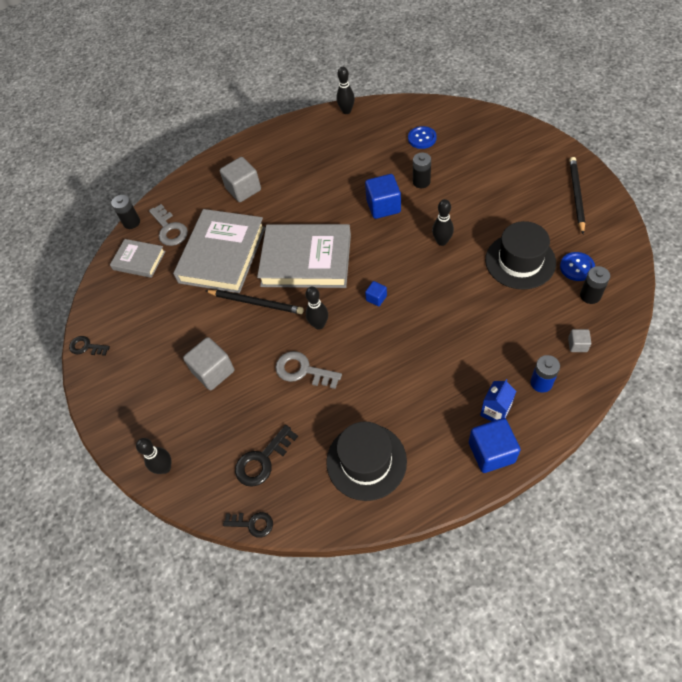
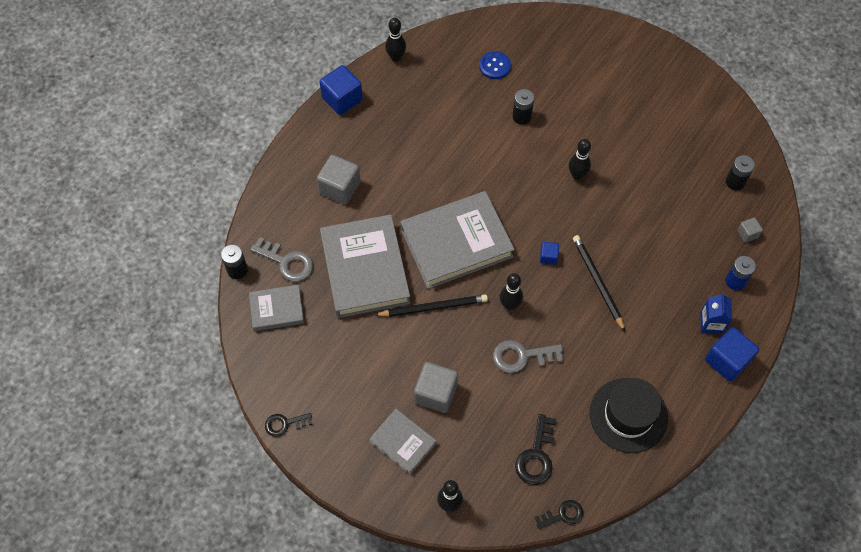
camera: 35 degrees left, 5 degrees up
(162, 400) = (403, 442): none -> grey book
(383, 206) = (499, 157): blue cube -> blue cube (342, 99)
(520, 261) = (659, 170): black hat -> none
(576, 195) = (674, 83): black pencil -> black pencil (597, 282)
(577, 267) = (710, 158): blue button -> none

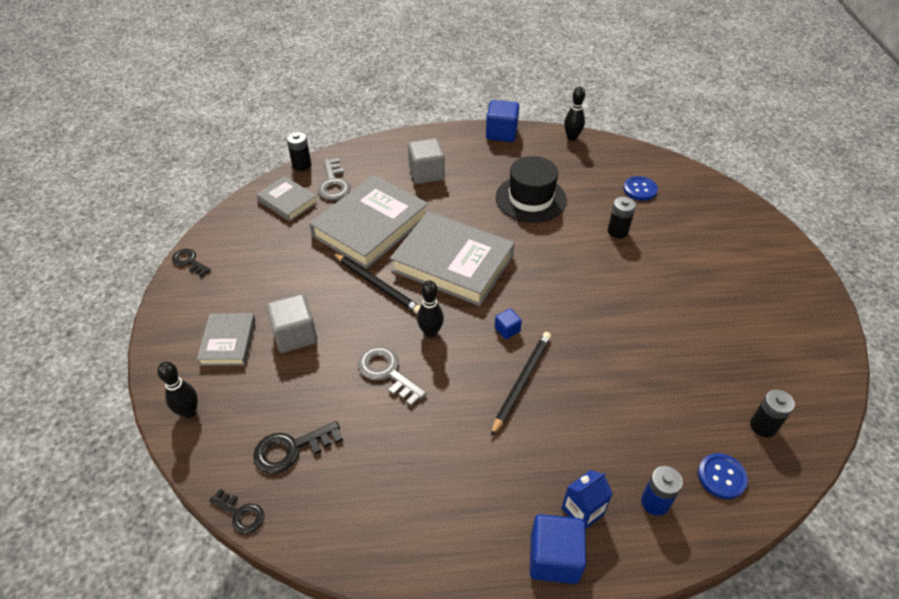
camera: 50 degrees right, 15 degrees down
(577, 175) = (610, 299): black bowling pin -> none
(628, 415) = (402, 501): black hat -> black hat (530, 198)
(747, 234) = (721, 477): grey cube -> blue button

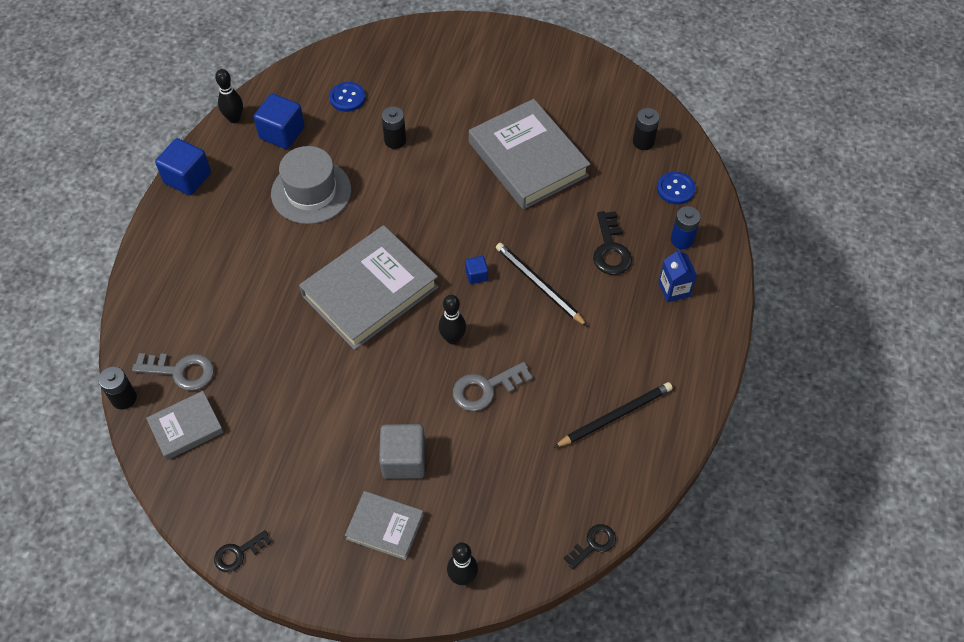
camera: 70 degrees left, 10 degrees up
(291, 449) = (541, 490): black key -> black key (610, 249)
(371, 226) = (275, 351): grey book -> grey book (528, 159)
(377, 285) = (368, 367): black pencil -> black pencil (615, 416)
(426, 173) = (216, 272): grey cube -> none
(530, 198) = (311, 192): black hat -> grey hat
(554, 558) = (705, 322): blue cube -> blue cube (282, 133)

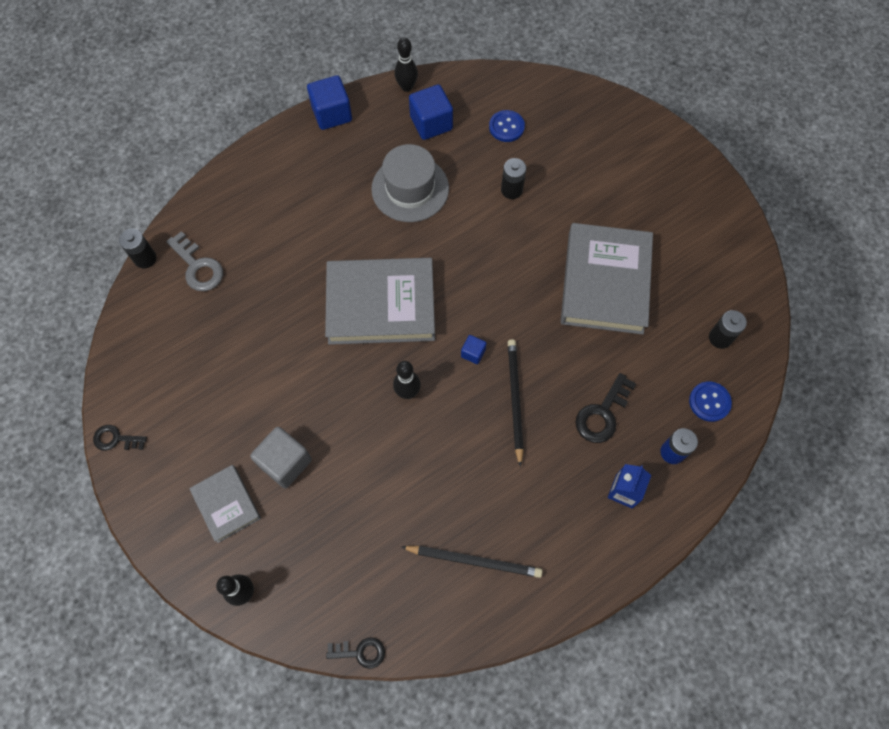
camera: 40 degrees right, 10 degrees up
(186, 427) = (165, 313): grey book -> none
(486, 388) = (395, 454): grey key -> none

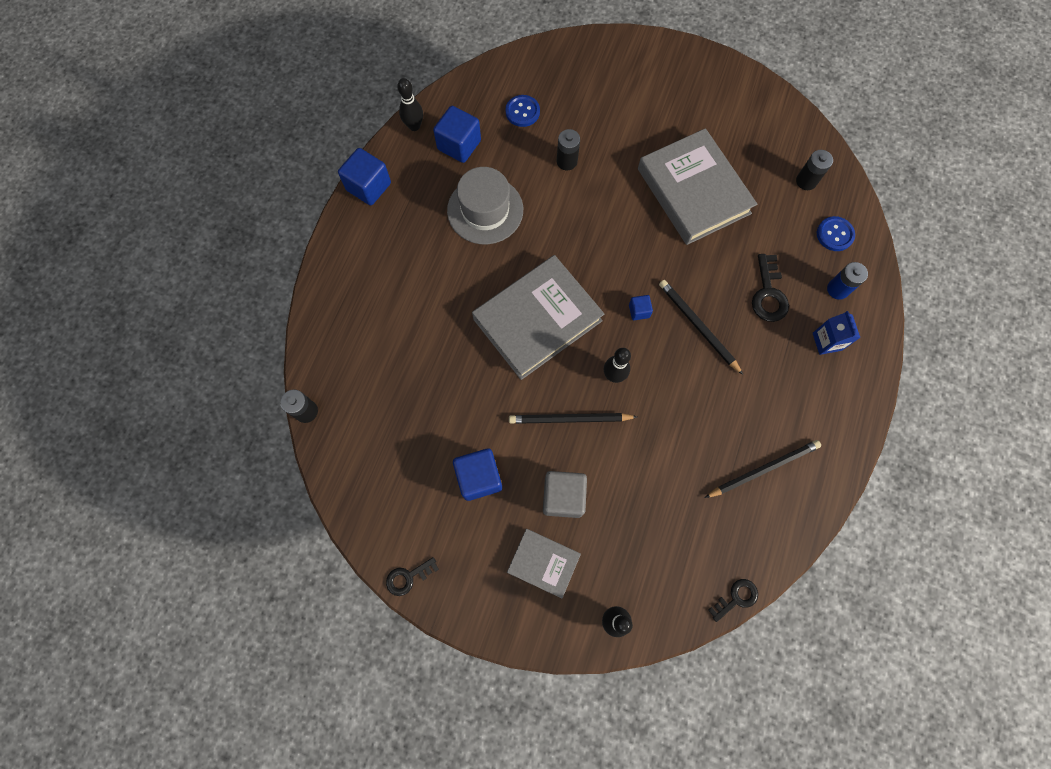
camera: 35 degrees left, 5 degrees up
(198, 266) = (359, 388): grey key -> none
(232, 400) = (479, 477): none -> blue cube
(342, 403) = (569, 419): none -> black pencil

